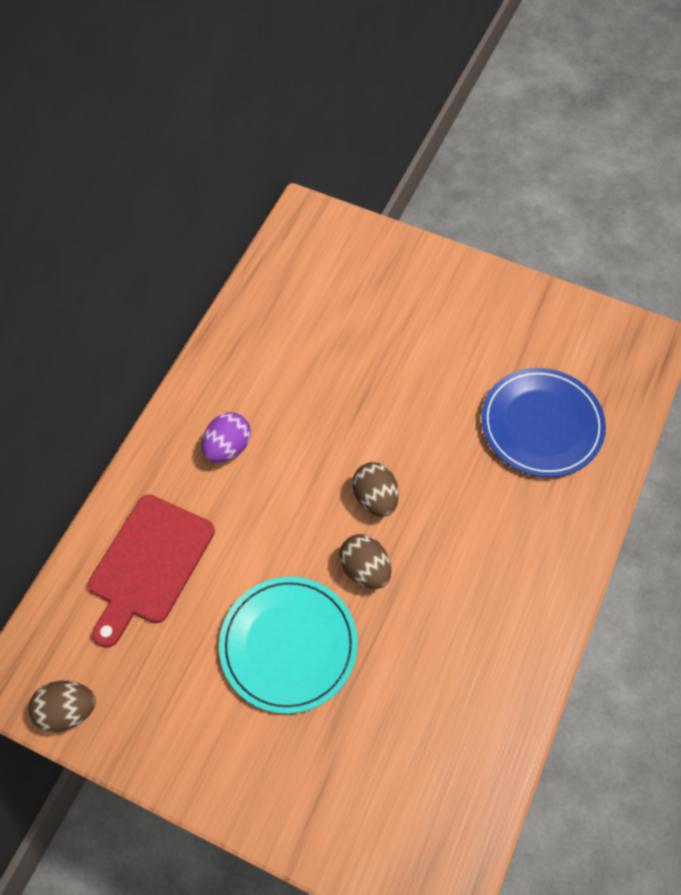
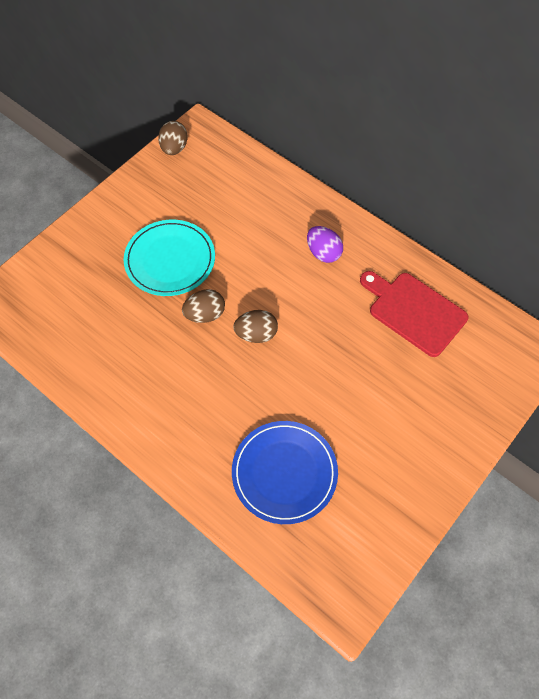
camera: 105 degrees right, 0 degrees up
(149, 564) = (250, 197): red cutting board -> red cutting board (414, 312)

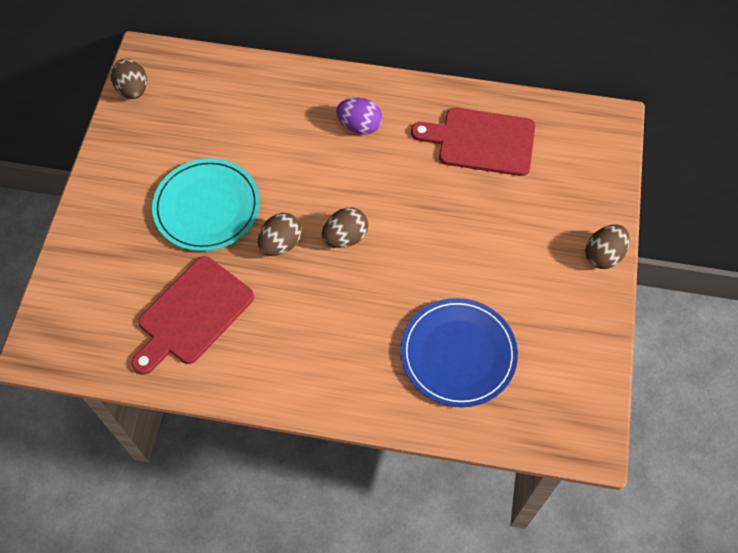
camera: 30 degrees left, 0 degrees up
(108, 334) = (192, 314): none -> red cutting board
(458, 457) = (603, 255): none -> brown egg

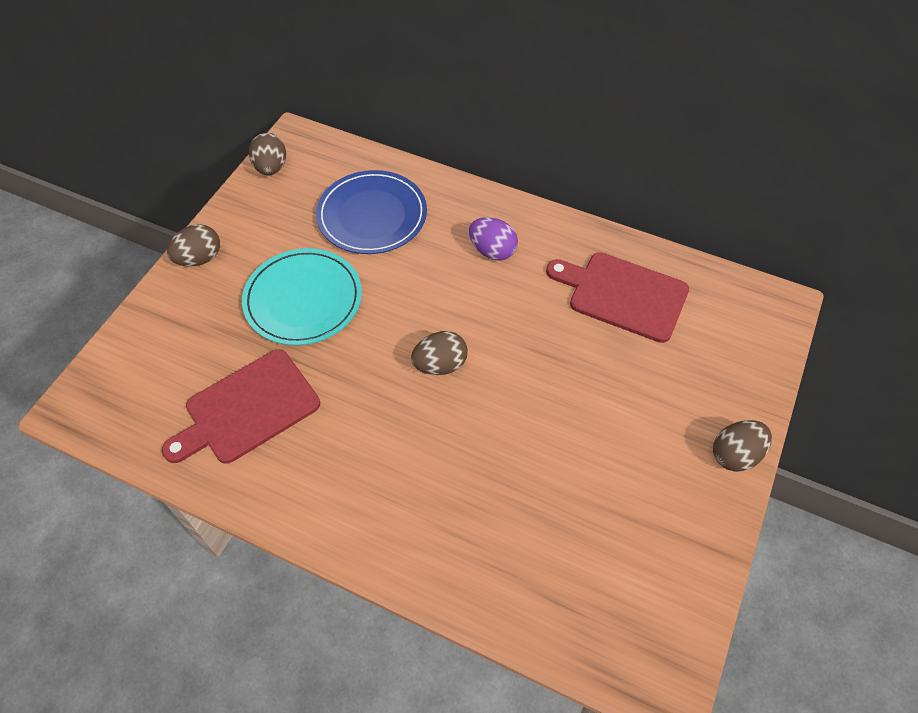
camera: 15 degrees right, 5 degrees down
(281, 244) = (367, 356): brown egg -> brown egg (199, 258)
(458, 354) = (530, 529): blue plate -> blue plate (372, 215)

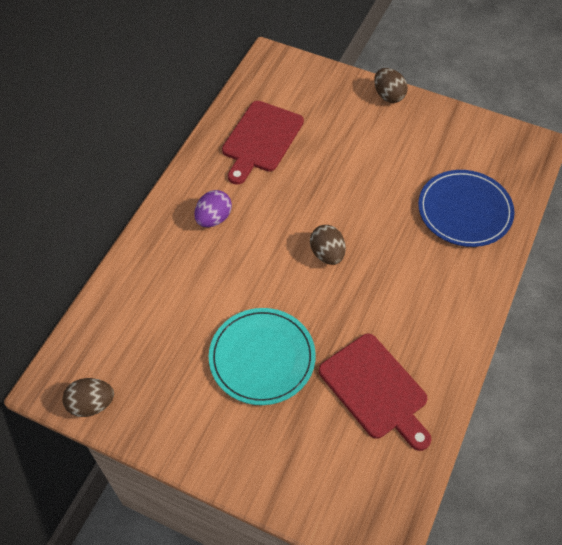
camera: 90 degrees left, 0 degrees up
(199, 258) = (210, 456): brown egg -> none
(372, 215) = (166, 309): blue plate -> blue plate (464, 210)

